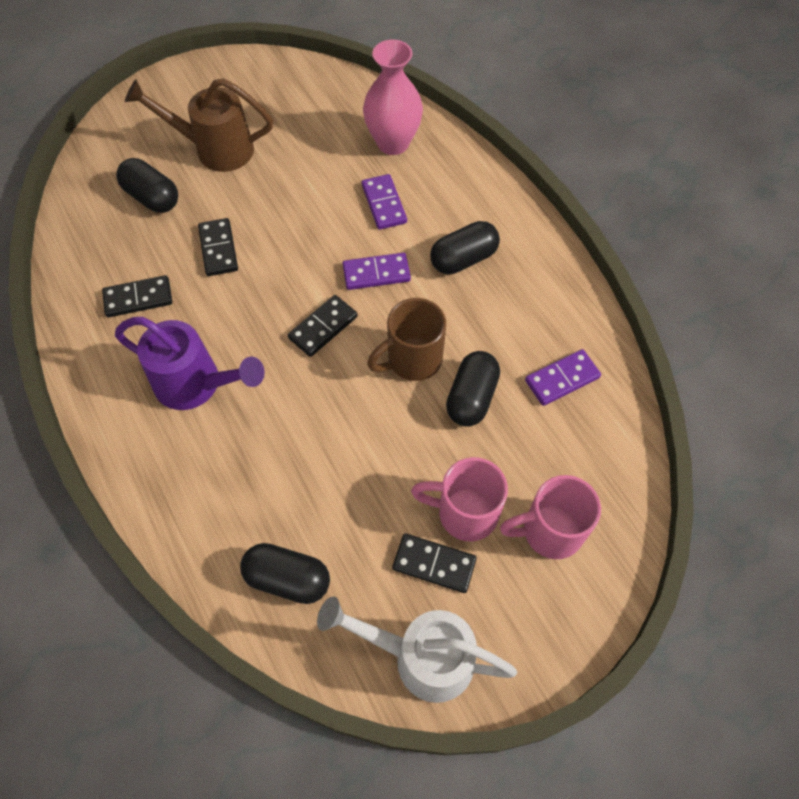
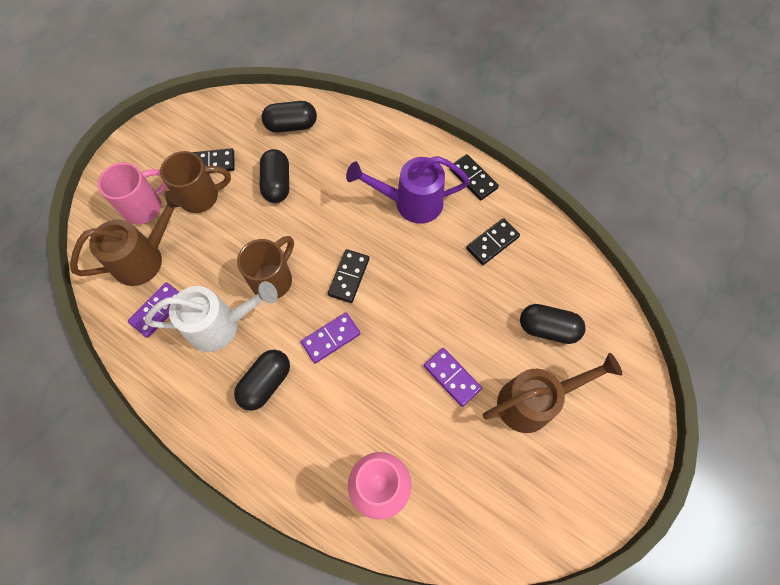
camera: 155 degrees right, 5 degrees up
(218, 249) = (464, 306): black domino -> black domino (473, 178)
(384, 204) = (355, 410): purple domino -> purple domino (452, 377)
(422, 657) = (201, 119): white watering can -> white watering can (221, 325)
(464, 513) = (201, 196): pink mug -> brown mug
(471, 397) = (221, 270): black capsule -> black capsule (277, 184)
(564, 452) = (145, 258): none -> brown watering can

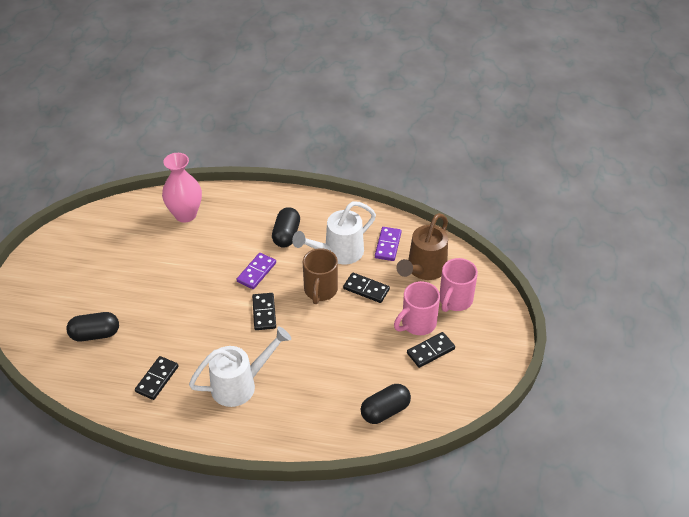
camera: 155 degrees right, 20 degrees down
(201, 196) = (417, 324): brown mug -> pink mug
(277, 184) = (363, 356): black capsule -> none
(411, 203) = (240, 385): purple watering can -> white watering can
(452, 377) = (159, 281): purple domino -> none
(473, 178) = (192, 427): black domino -> black domino (366, 289)
(533, 401) = (96, 287): brown watering can -> none

